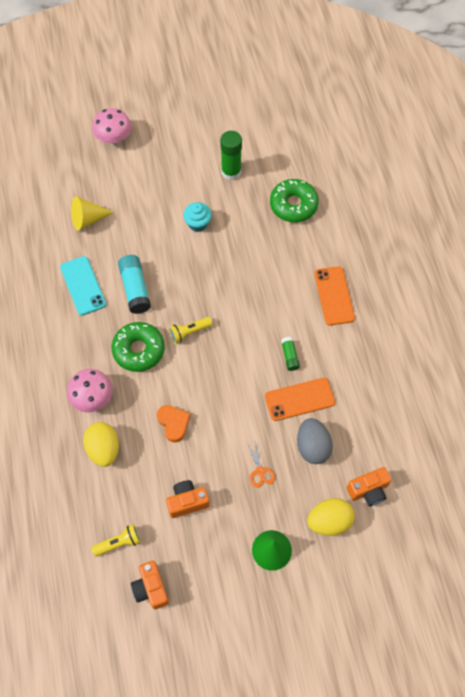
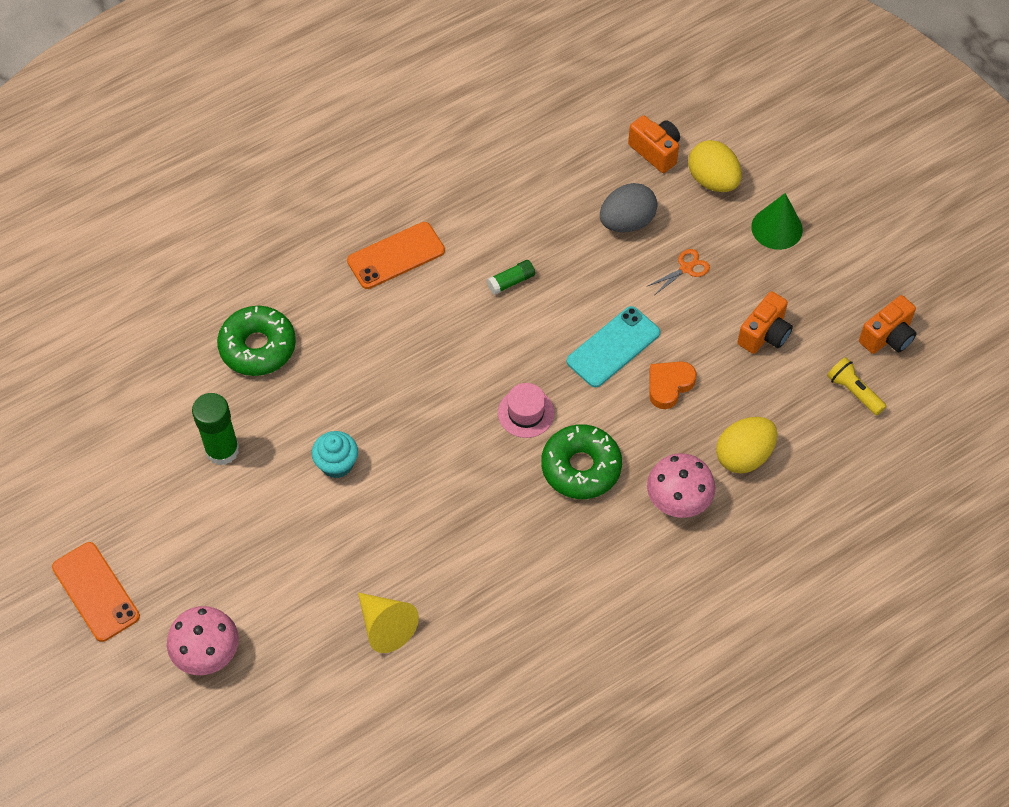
camera: 110 degrees left, 5 degrees down
(83, 286) = (508, 584): turquoise phone -> turquoise phone (613, 347)
(135, 289) = (484, 509): turquoise glue stick -> none
(187, 502) = (764, 334): orange camera -> orange camera turned 105 degrees counterclockwise
(189, 332) = (526, 413): yellow flashlight -> pink hat
(299, 399) = (568, 253): orange phone -> orange phone (95, 592)

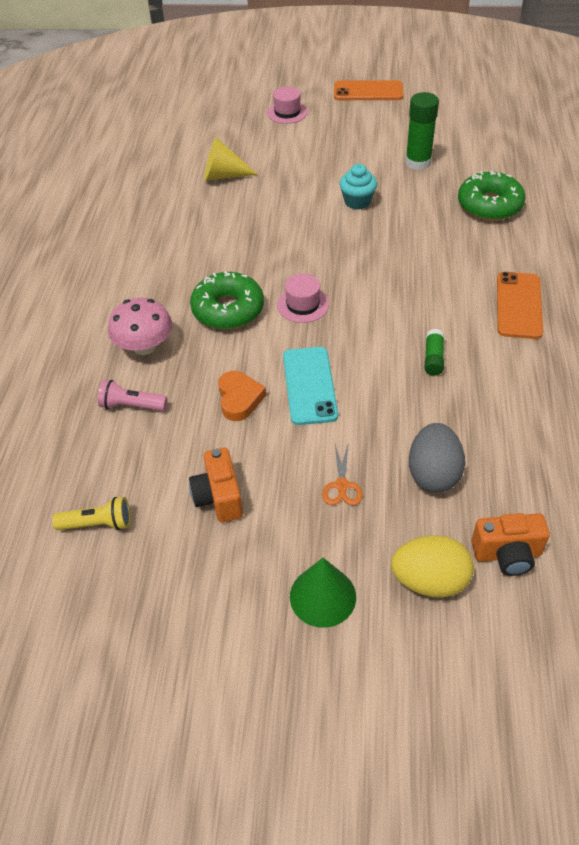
camera: 130 degrees right, 10 degrees down
(207, 652) = (287, 112): pink mushroom -> pink hat
(744, 456) = (131, 406): yellow egg -> pink flashlight
(887, 337) = (116, 597): orange camera -> none

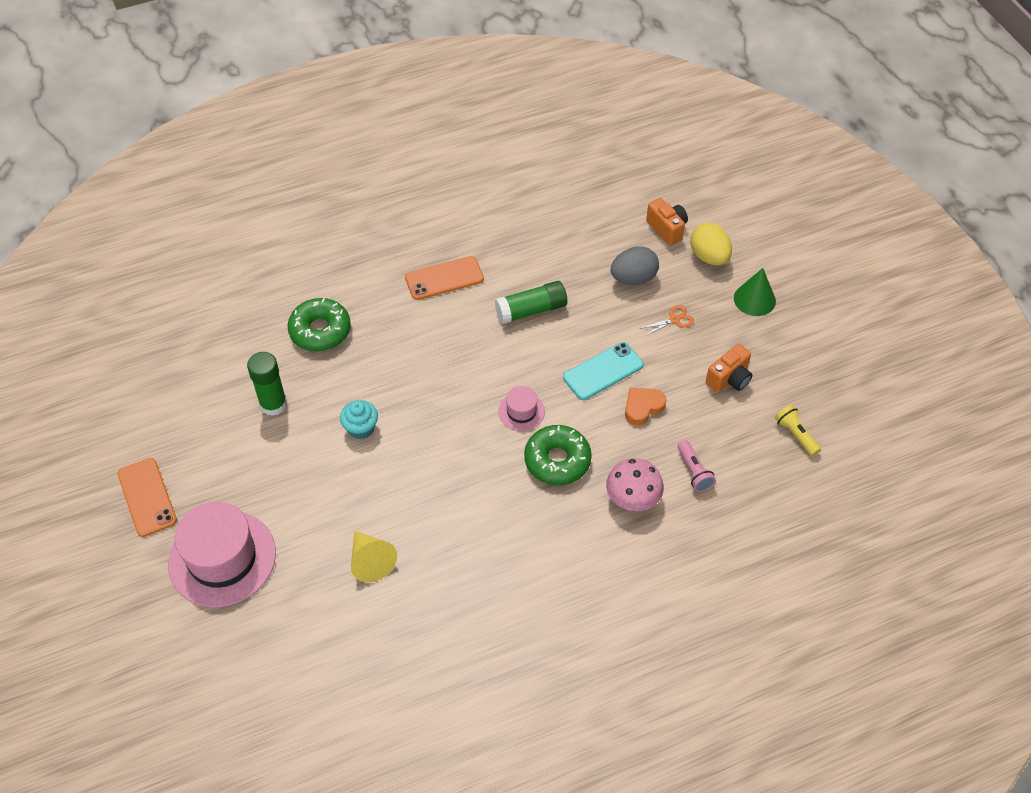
camera: 120 degrees left, 5 degrees up
(287, 112) = (222, 558): pink hat -> pink hat, size x2.12
(433, 358) = (531, 310): green glue stick -> green glue stick, size x1.81

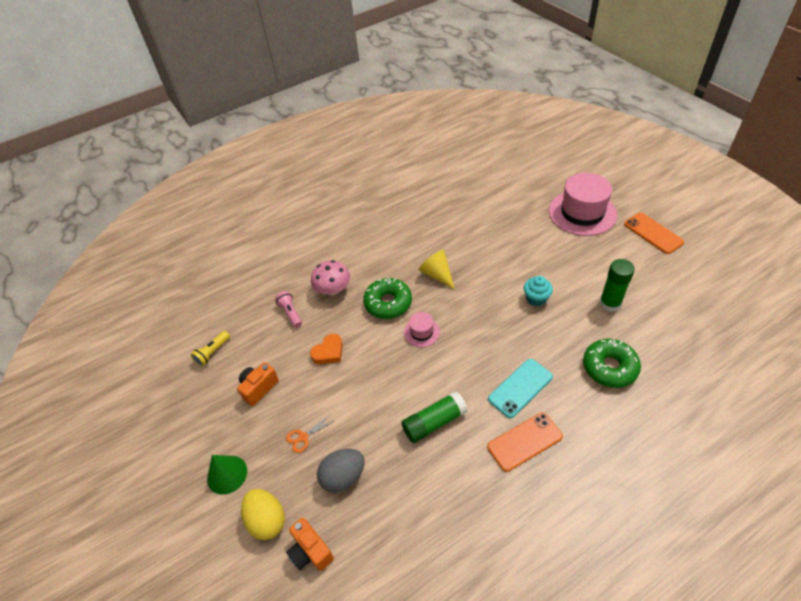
camera: 175 degrees right, 5 degrees down
(371, 561) = (492, 227): yellow cone -> yellow cone (437, 274)
(603, 371) = (362, 376): turquoise phone -> turquoise phone (520, 388)
(795, 434) = (212, 353): yellow flashlight -> yellow flashlight turned 75 degrees clockwise

